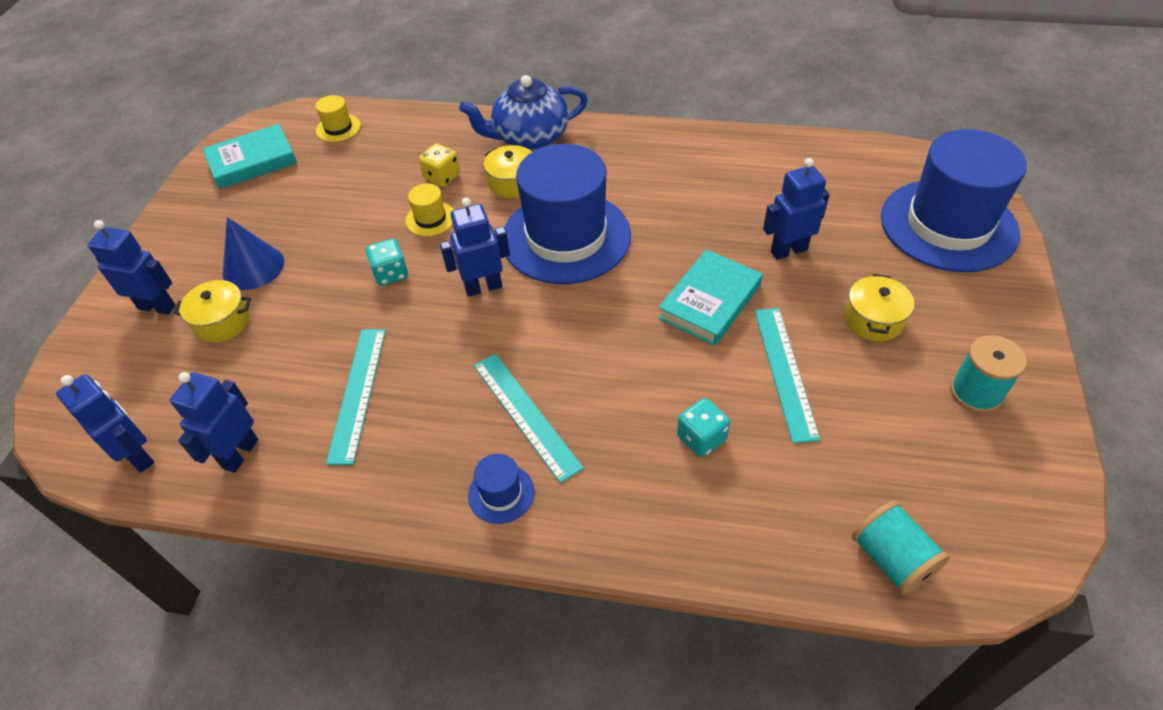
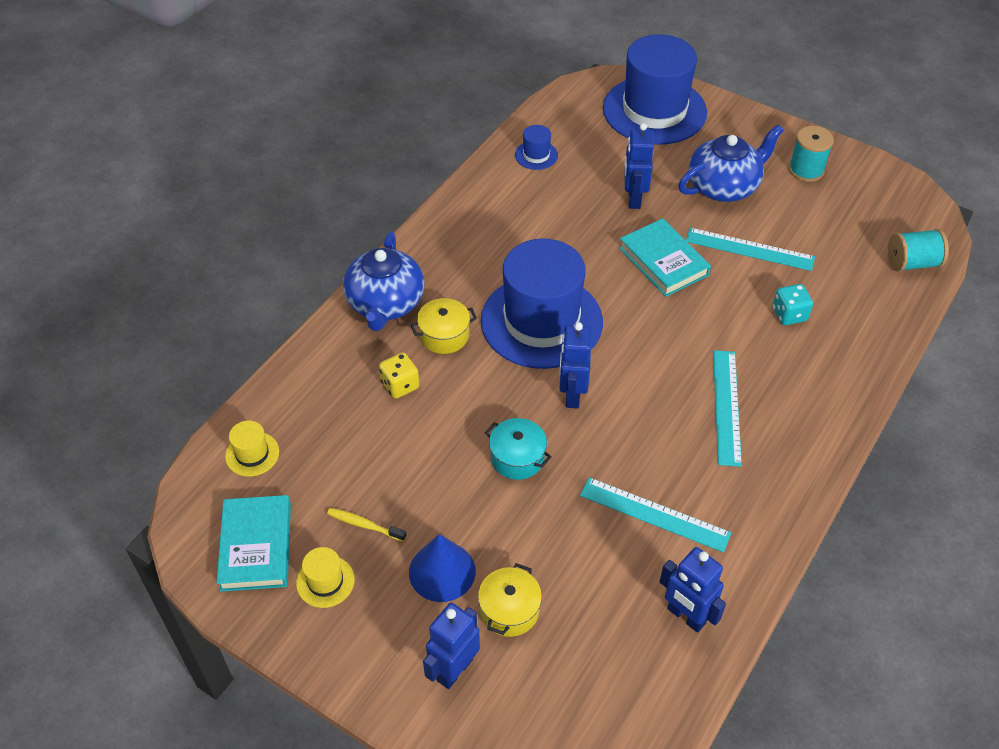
camera: 70 degrees left, 0 degrees up
(138, 455) = (654, 702): blue robot -> none
(288, 208) = (364, 525): none -> yellow toothbrush
(391, 274) = (517, 458): turquoise dice -> turquoise pot
(430, 219) = (457, 409): yellow hat -> yellow hat (325, 581)
(501, 493) = (794, 443): blue hat -> blue hat (536, 155)
(526, 414) = (726, 406): turquoise ruler -> turquoise ruler turned 75 degrees counterclockwise
(873, 320) = (724, 186): yellow pot -> blue teapot

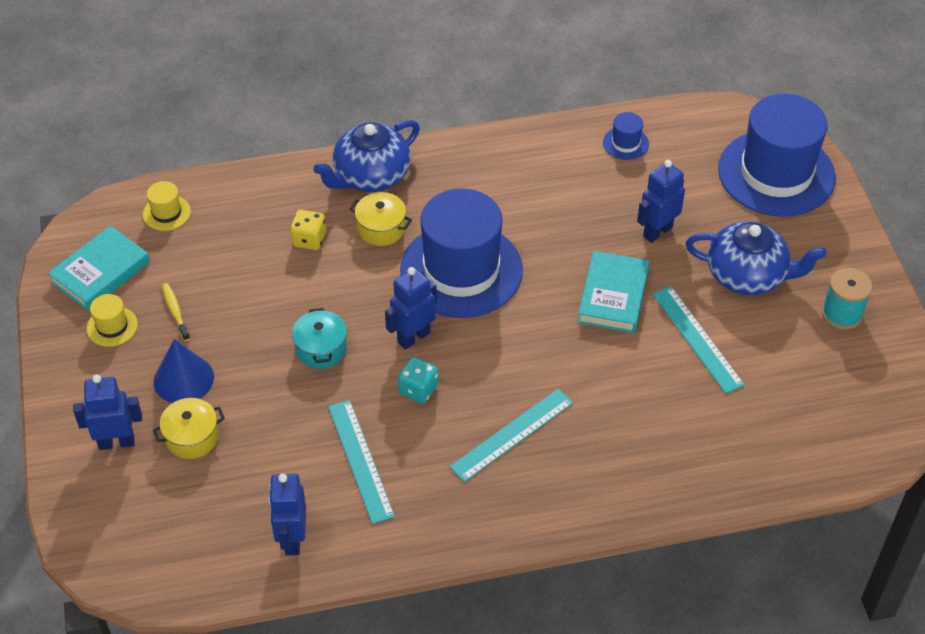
camera: 45 degrees right, 0 degrees up
(789, 314) = (657, 410): turquoise dice -> turquoise dice (418, 389)
(912, 263) = (824, 454): turquoise spool -> none

